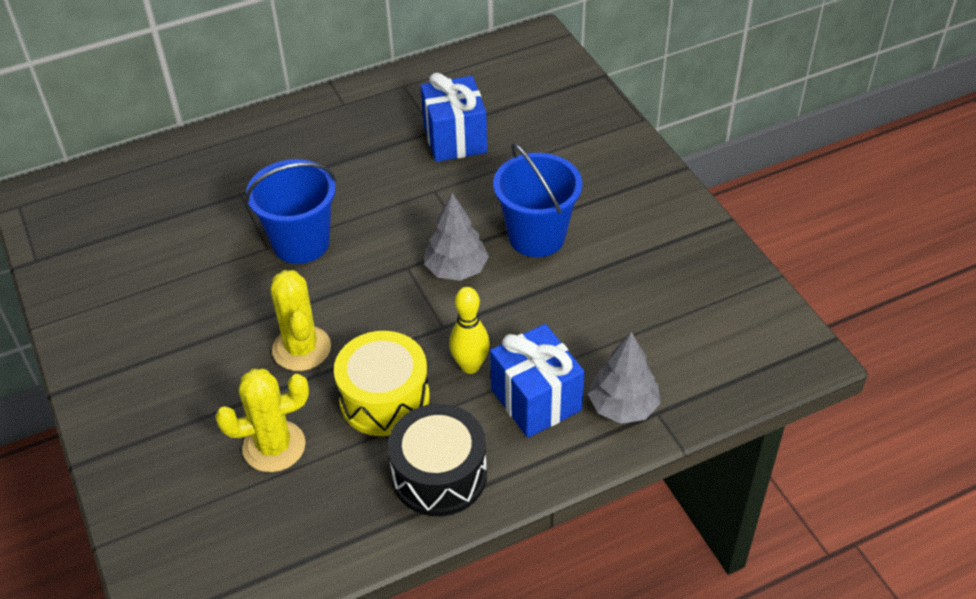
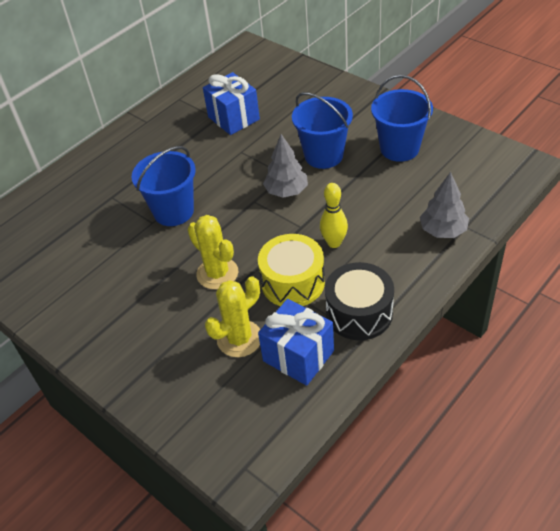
camera: 20 degrees left, 0 degrees up
(536, 400) = (388, 247): blue gift -> blue gift (298, 356)
(644, 264) = (399, 148): none -> blue bucket

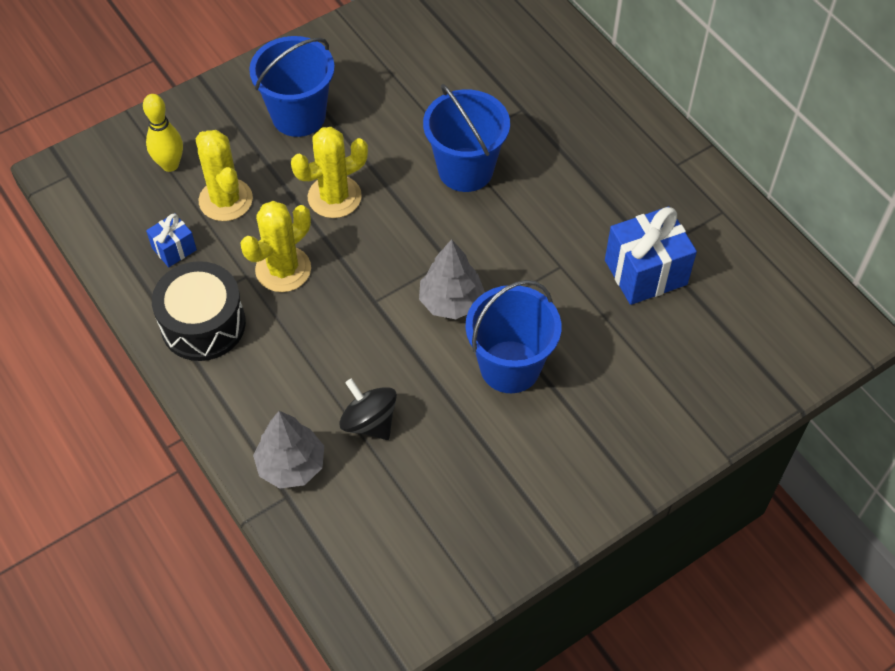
camera: 100 degrees right, 10 degrees up
(293, 282) = (283, 269): yellow drum -> yellow cactus
(298, 356) = (174, 249): blue gift -> blue gift, size x0.53
(334, 243) = (328, 330): yellow bowling pin -> yellow bowling pin (170, 165)
(393, 204) = (369, 422): none -> black spinning top
(399, 148) = (486, 472): blue bucket -> blue bucket (298, 116)

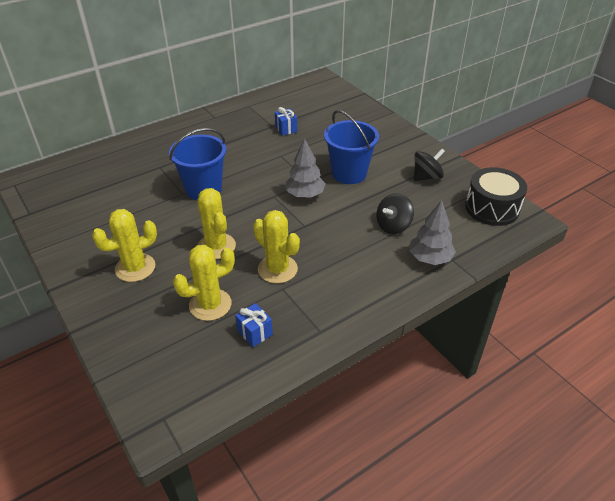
camera: 90 degrees left, 15 degrees down
(170, 165) = (167, 343): yellow bowling pin -> none
(203, 324) = (325, 309): black drum -> black drum (492, 208)
(298, 116) = (135, 268): blue bucket -> yellow cactus
(502, 489) = (426, 177): none -> black spinning top
(645, 272) = (286, 129): blue gift -> blue gift, size x0.53

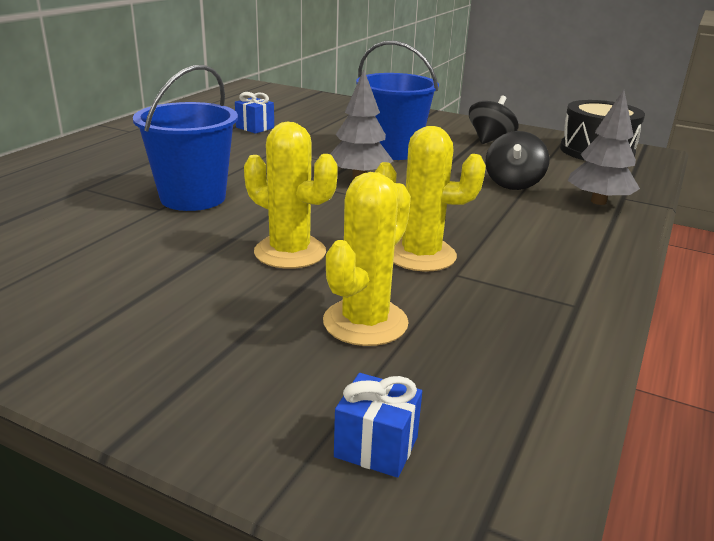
camera: 30 degrees left, 15 degrees down
(135, 268) = (164, 311): yellow cactus -> none
(254, 332) = (484, 336): blue gift -> blue gift (376, 447)

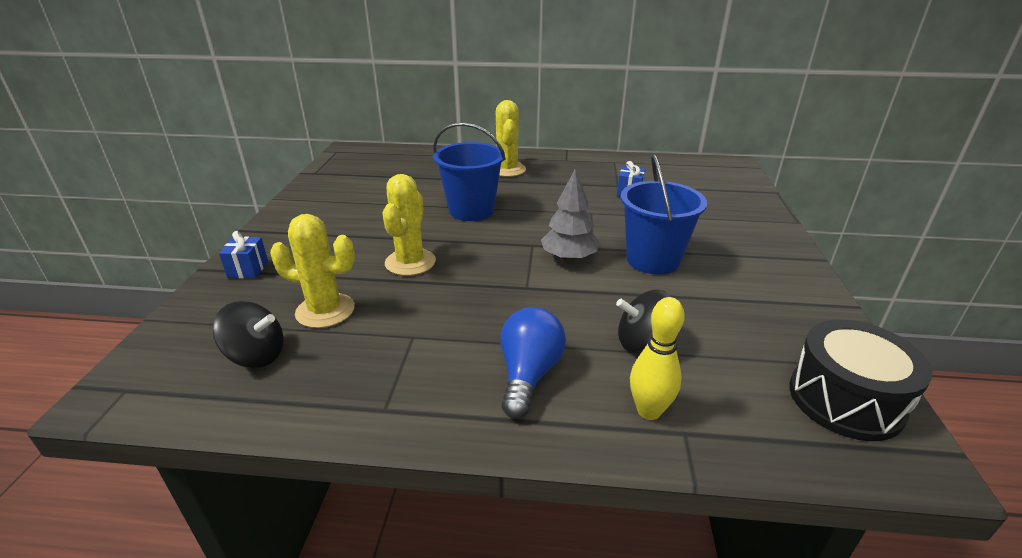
camera: 70 degrees right, 5 degrees up
(376, 447) = (194, 341): blue gift -> blue gift (248, 269)
(420, 255) = (436, 314): yellow cactus -> yellow cactus (507, 169)
(490, 140) = (766, 309): black spinning top -> black spinning top (256, 355)
(542, 231) = (528, 374): none -> blue light bulb
(598, 201) = (649, 411): grey tree -> yellow bowling pin

